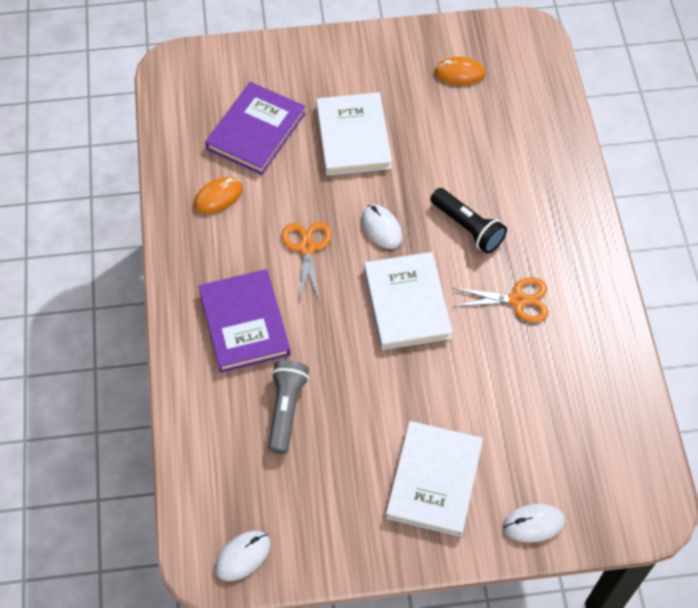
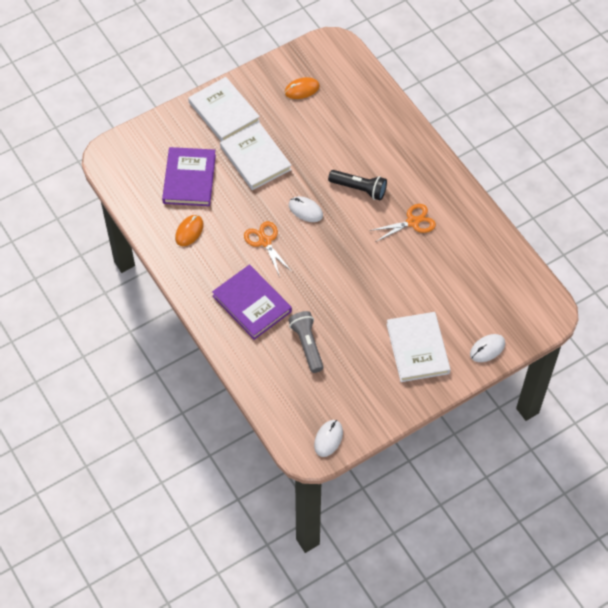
camera: 25 degrees left, 0 degrees up
(406, 303) = (346, 251): white book -> white book (224, 112)

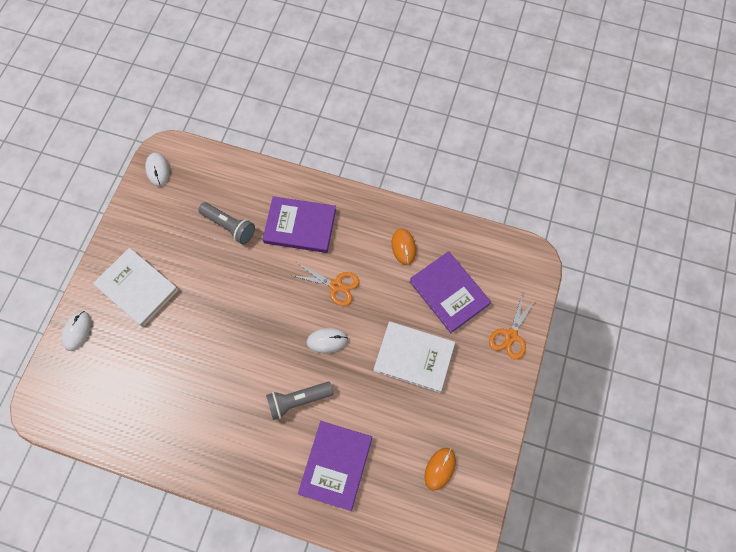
camera: 140 degrees right, 10 degrees up
(224, 112) = (485, 382): white book -> none
(359, 189) = (298, 400): black flashlight -> grey flashlight
(367, 136) = (336, 465): none -> purple book
(412, 222) = (224, 404): orange scissors -> orange scissors (511, 335)

